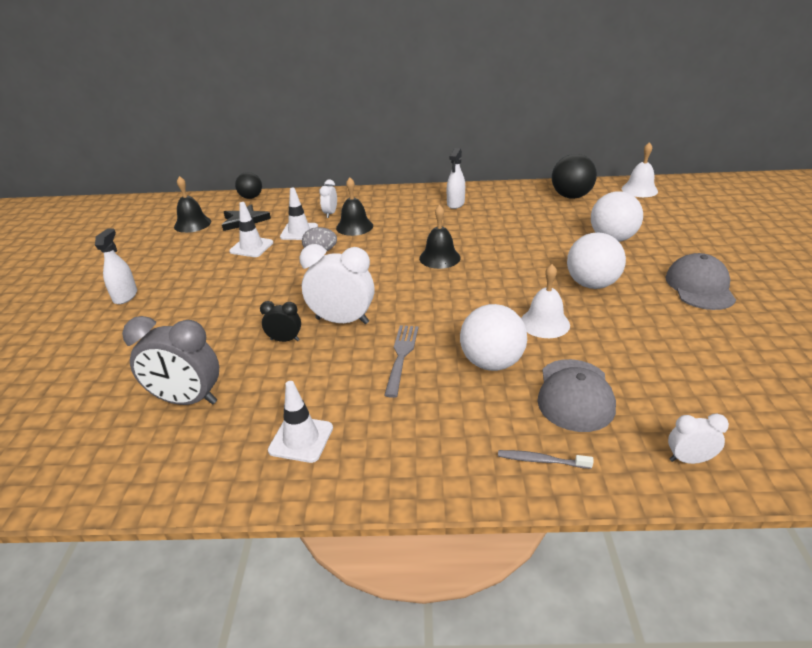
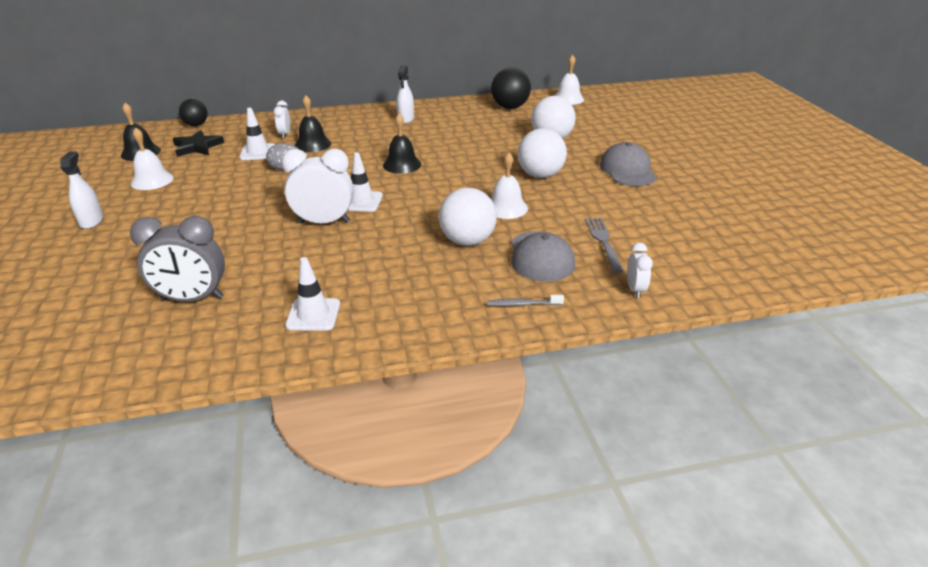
camera: 15 degrees left, 0 degrees up
(193, 255) = (152, 180): none -> white bell
(251, 247) = (212, 169): white traffic cone -> white traffic cone (361, 201)
(285, 340) = (273, 242): black clock -> none
(401, 356) = (387, 244): grey fork -> grey fork (603, 241)
(689, 460) = (635, 290): white clock -> white clock turned 105 degrees clockwise

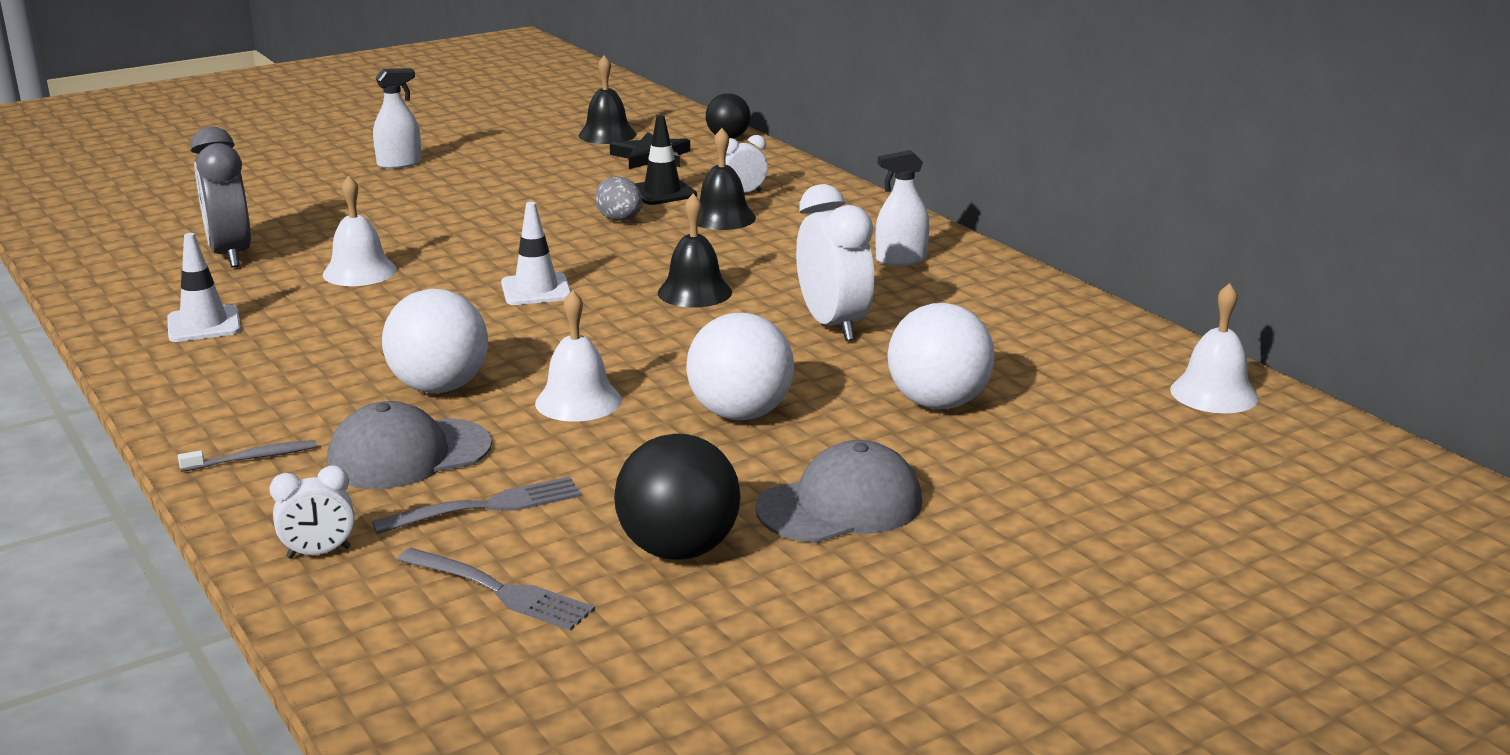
camera: 70 degrees right, 10 degrees down
(152, 180) = (527, 161): white bell -> white bell (359, 272)
(258, 152) = (662, 192): white traffic cone -> black traffic cone
(324, 222) = (456, 280): white clock -> white clock (833, 325)
(510, 107) = (1076, 338): black ball -> black ball (678, 550)
(523, 304) = (252, 458): grey toothbrush -> grey toothbrush turned 90 degrees clockwise
(679, 247) = (500, 591): none -> grey fork

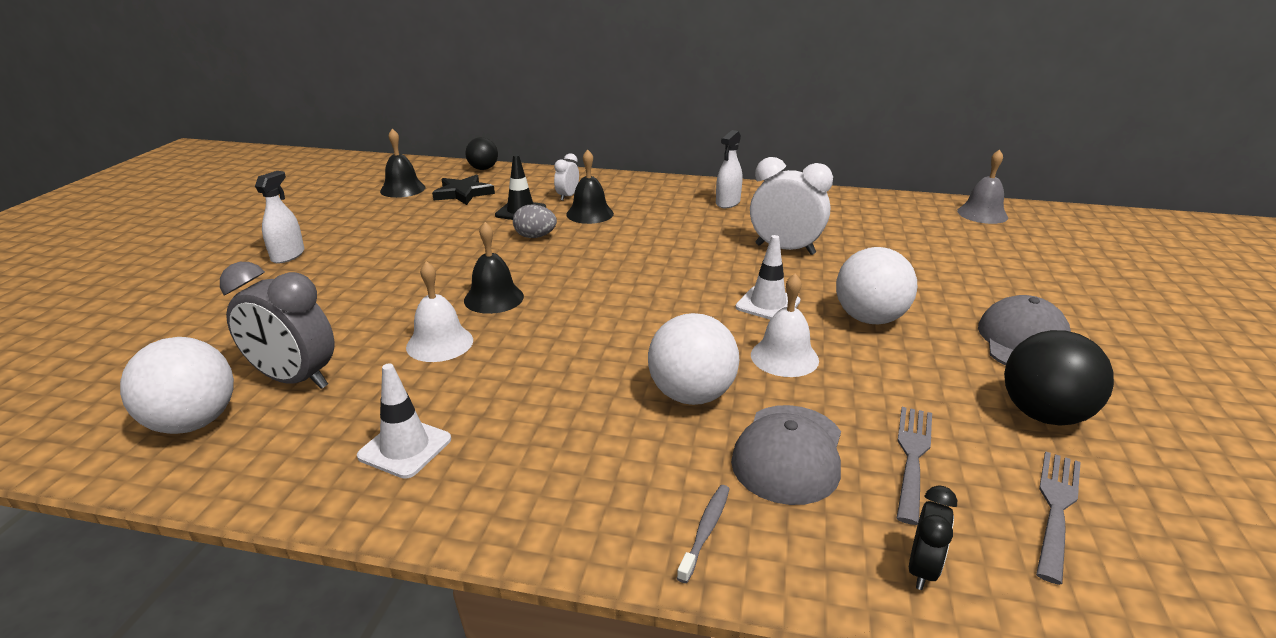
camera: 45 degrees left, 5 degrees up
(319, 553) = (922, 569): white clock -> black clock
(500, 591) = (1056, 508): grey fork -> grey fork turned 45 degrees counterclockwise
(536, 290) = (590, 300): white traffic cone -> white traffic cone (768, 304)
(694, 292) = (679, 261): black bell -> black bell (494, 298)
(938, 403) = (920, 267): white ball -> white ball (193, 422)
(1214, 393) = (982, 214): white bell -> grey bell

